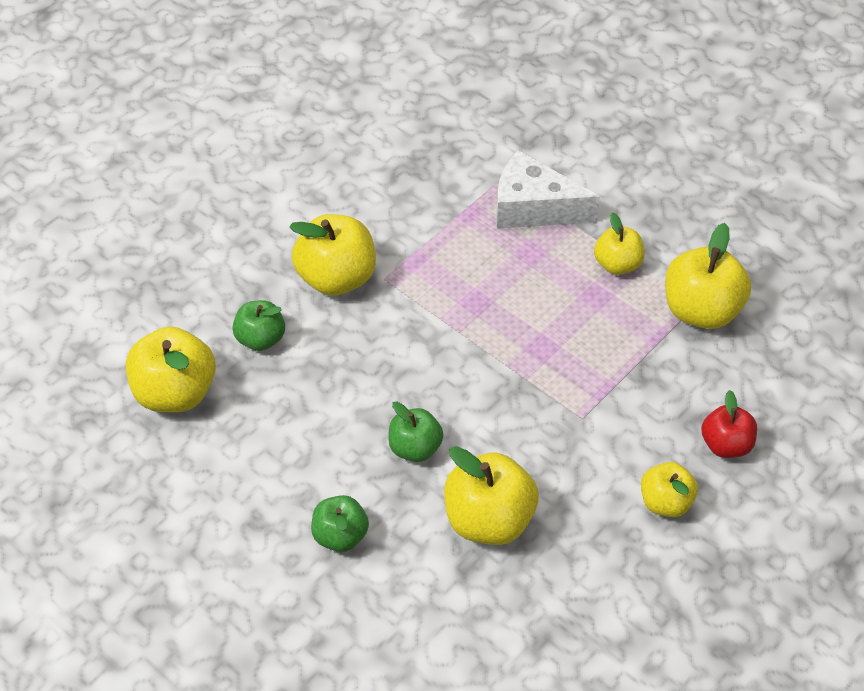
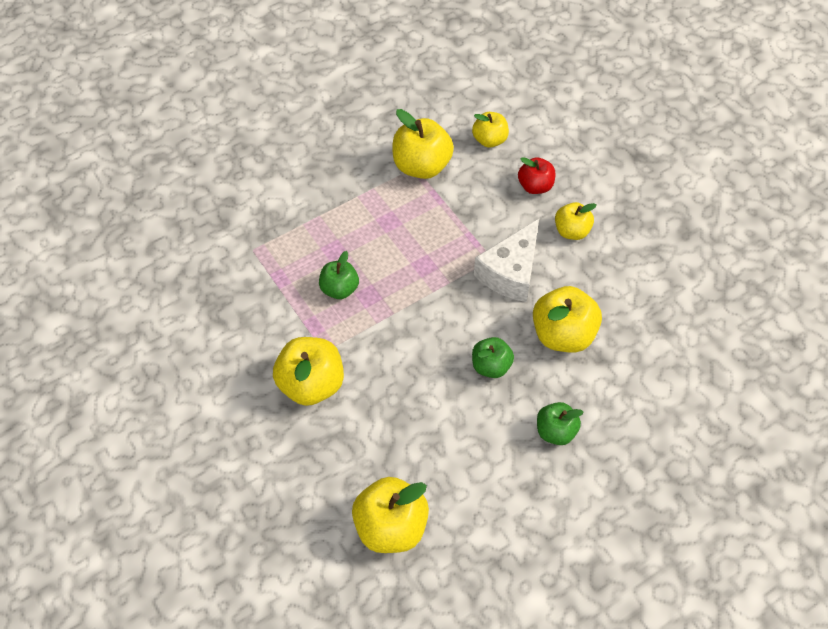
camera: 75 degrees left, 5 degrees up
(260, 339) = (355, 452): green apple -> green apple (339, 289)
(533, 208) = (290, 236): white cheese -> white cheese (510, 272)
(617, 264) = (364, 201): yellow apple -> yellow apple (489, 140)

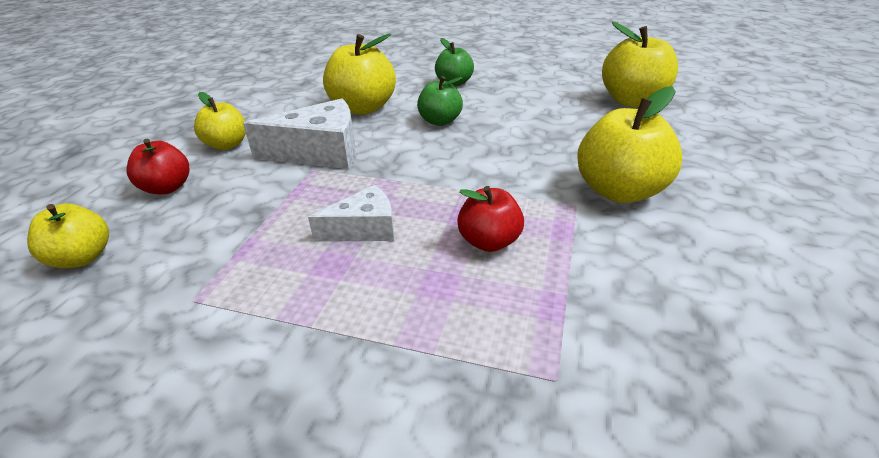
camera: 130 degrees left, 20 degrees down
(339, 289) = (489, 241): green apple -> red apple
(403, 248) = (364, 229): none -> white cheese
(421, 166) = (185, 294): yellow apple -> none

